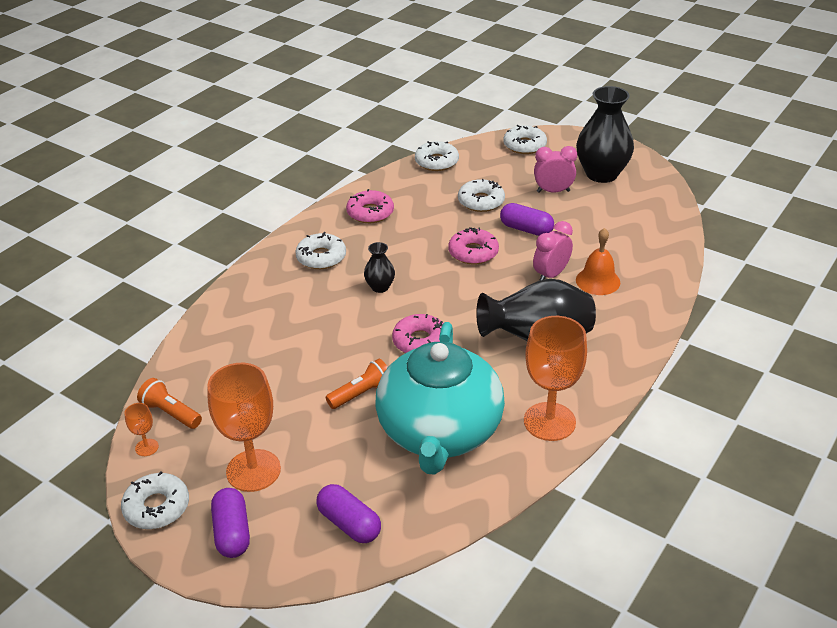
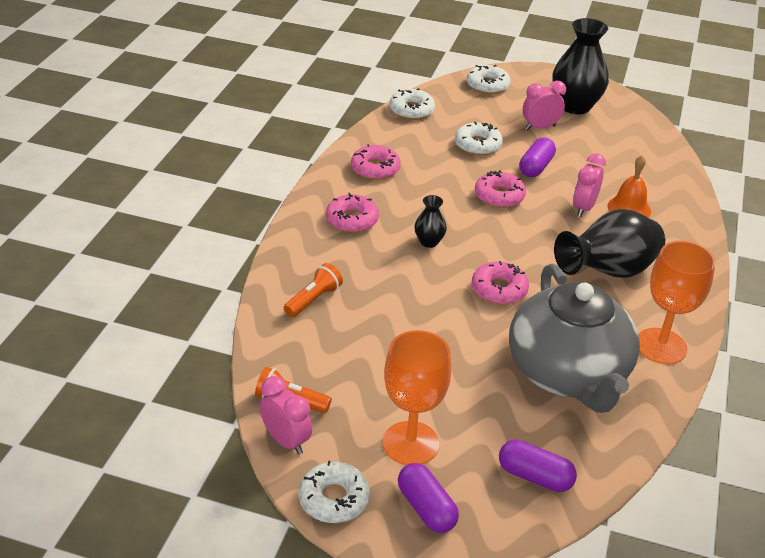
camera: 20 degrees left, 0 degrees up
(147, 447) = (286, 441): orange goblet -> pink clock
(321, 257) = (352, 220): white donut -> pink donut
(361, 394) = (472, 349): orange flashlight -> orange flashlight (313, 300)
(439, 432) = (568, 374): turquoise teapot -> grey teapot
(526, 229) = (536, 167): purple capsule -> purple capsule turned 75 degrees counterclockwise

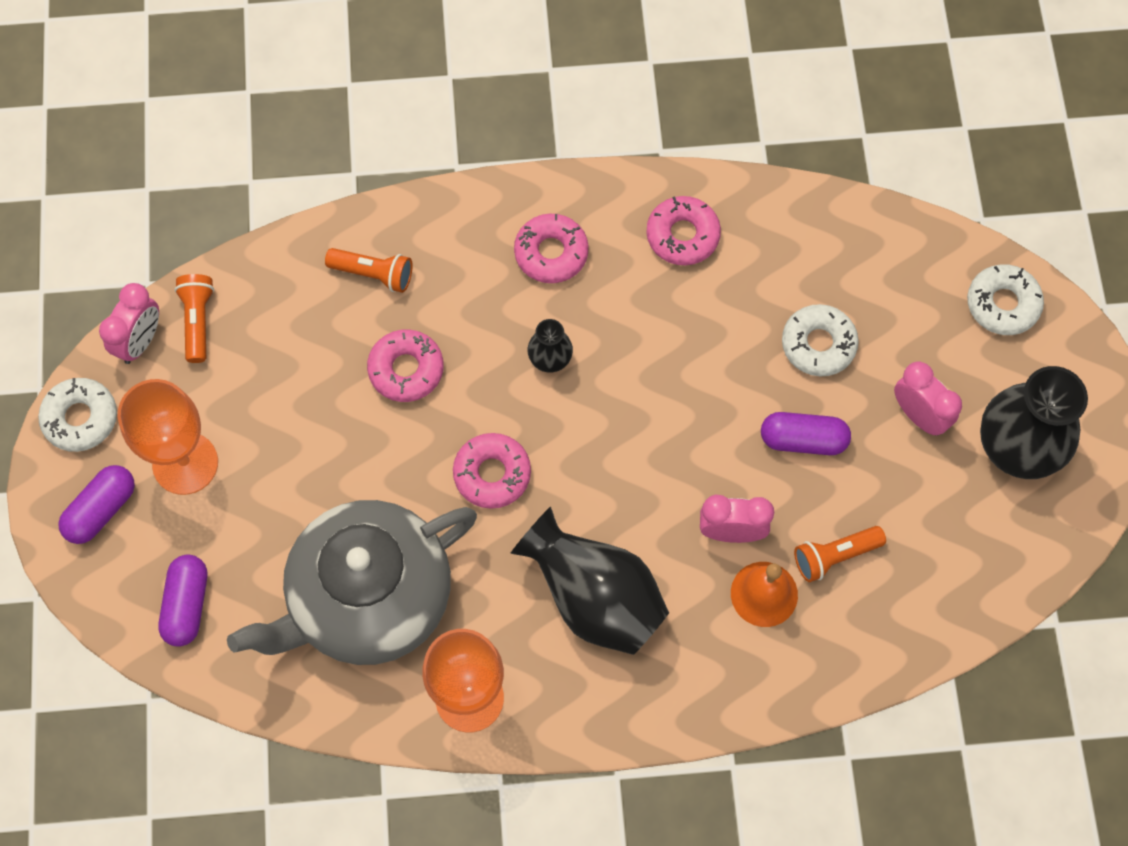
camera: 70 degrees right, 30 degrees up
(411, 110) = (863, 225): white donut -> none
(499, 196) = (701, 412): pink donut -> pink donut (406, 369)
(614, 178) = (835, 556): none -> orange flashlight

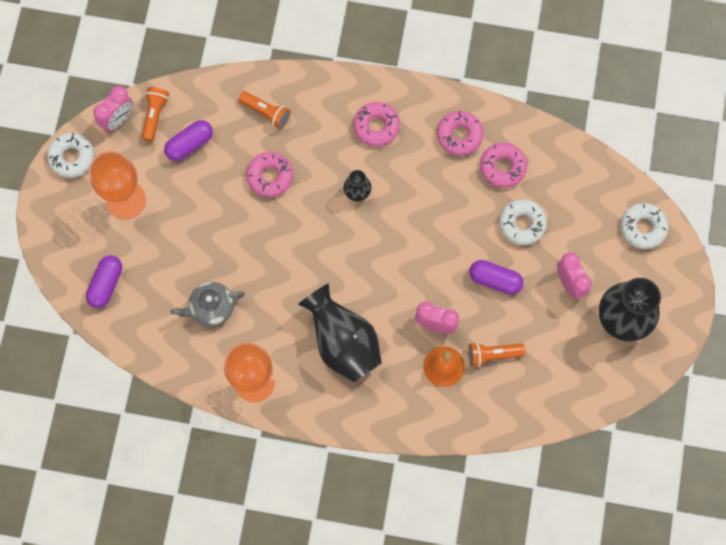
camera: 15 degrees right, 5 degrees up
(101, 510) = (71, 215): purple capsule -> purple capsule (189, 144)
(368, 598) = (211, 308): grey teapot -> grey teapot, size x0.46
(492, 474) = (303, 253): pink donut -> pink donut (502, 167)

